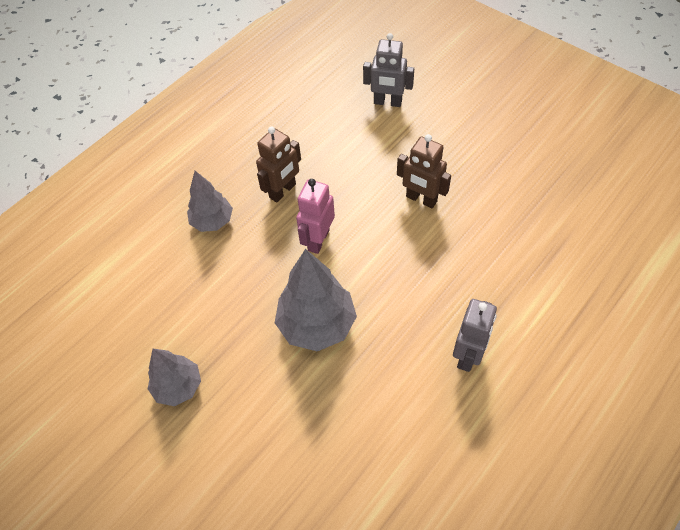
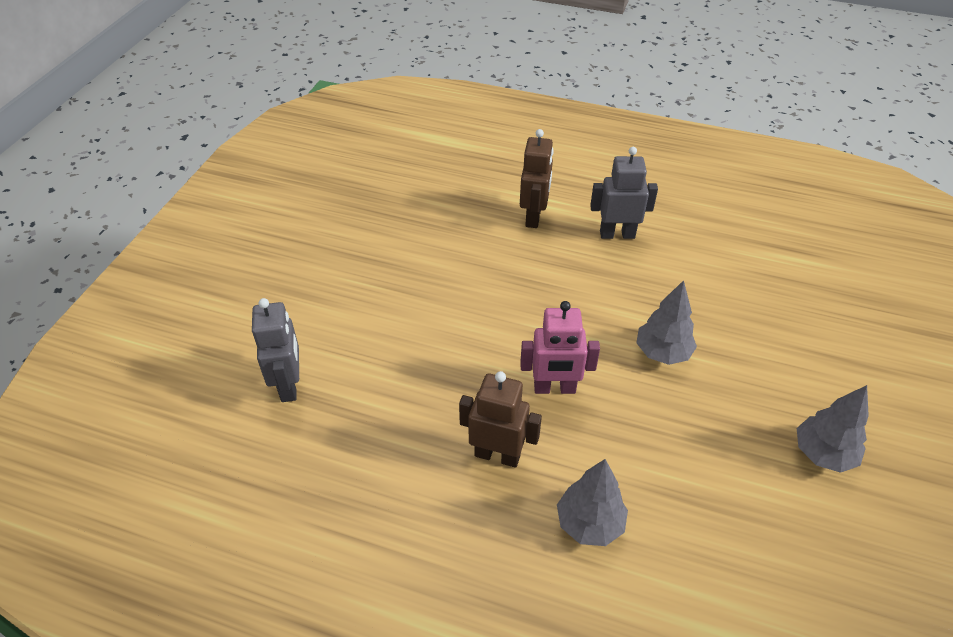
camera: 115 degrees left, 10 degrees down
(317, 324) = (662, 353): grey tree -> grey tree, size x0.63
(421, 199) = (448, 309): brown robot -> brown robot (534, 217)

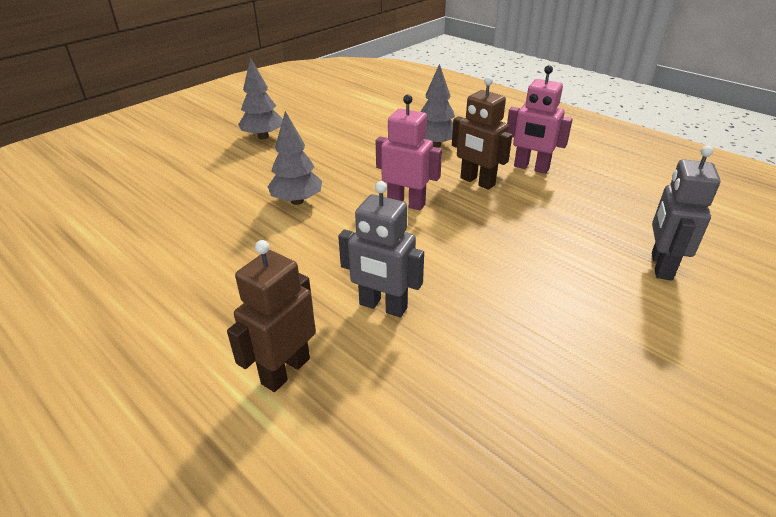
camera: 155 degrees left, 10 degrees down
(441, 513) = (531, 168): none -> pink robot
(617, 234) = (210, 309): grey robot -> grey robot (383, 306)

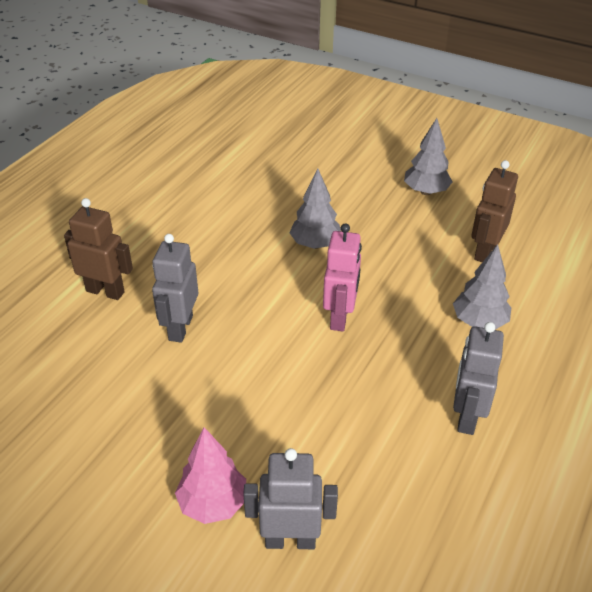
camera: 75 degrees right, 5 degrees up
(477, 182) = (408, 368): brown robot -> brown robot (485, 251)
(531, 168) = (466, 417): pink robot -> grey robot
(629, 307) = (213, 503): none -> pink tree

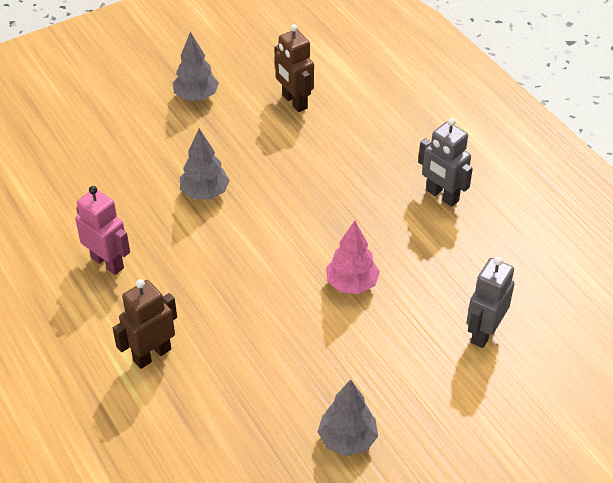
camera: 60 degrees left, 5 degrees up
(180, 328) = (238, 319): grey robot -> none
(213, 503) = (429, 363): pink tree -> pink tree (351, 284)
(340, 317) = (301, 216): pink robot -> pink robot (107, 263)
(479, 322) = (363, 144): grey tree -> grey tree (347, 440)

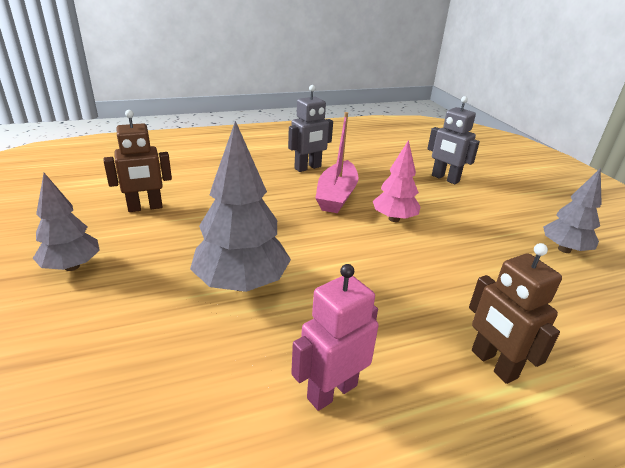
camera: 80 degrees left, 15 degrees down
(205, 193) = (242, 283): grey tree -> grey tree, size x1.59
(382, 231) = (336, 195): none -> pink boat

